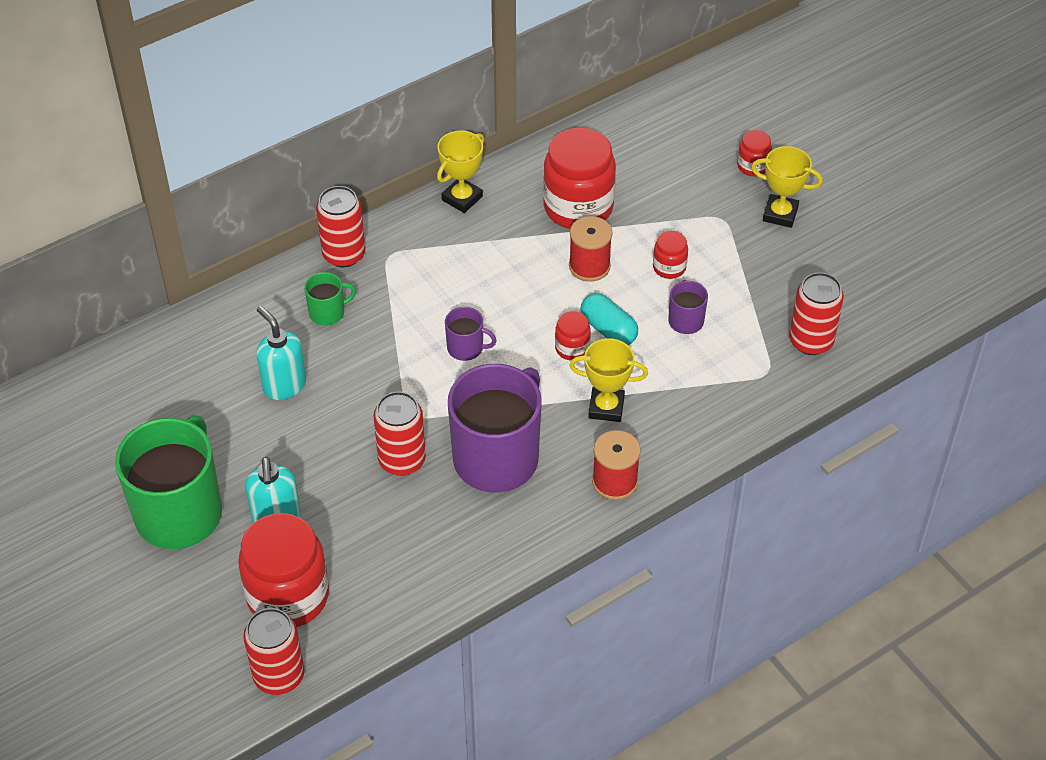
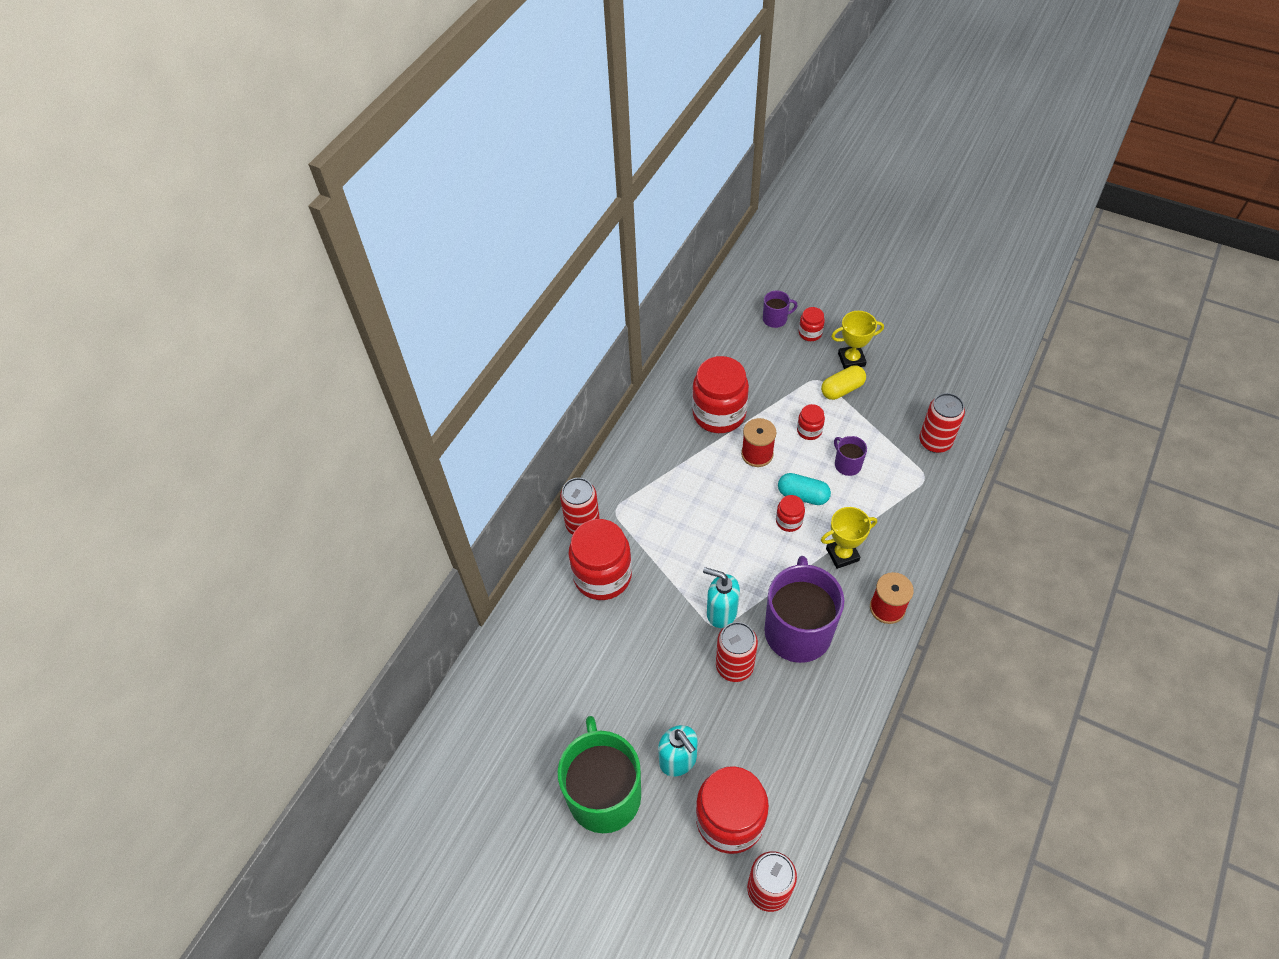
camera: 25 degrees left, 5 degrees up
(284, 385) = (610, 649): turquoise soap dispenser -> turquoise soap dispenser (721, 612)
(328, 312) = (602, 575): green mug -> red jar
(462, 198) = (636, 443): yellow trophy -> none
(466, 348) = (718, 556): purple mug -> purple mug (775, 319)
(743, 241) = (842, 389): none -> yellow capsule

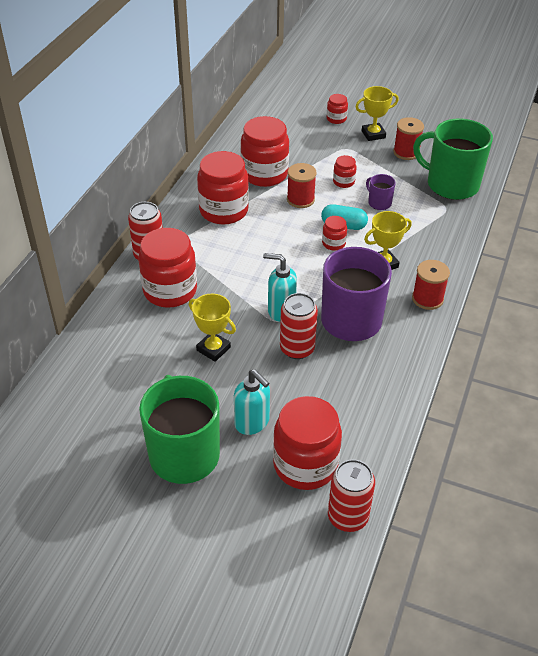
camera: 10 degrees left, 10 degrees down
(644, 659) = (213, 349): none -> yellow trophy
(669, 465) = (223, 210): none -> red jar
(775, 319) = (306, 111): purple mug -> none
(842, 389) = (368, 154): yellow capsule -> none
(887, 389) = (406, 152): none -> red spool
(935, 441) = (451, 184): red can -> green mug

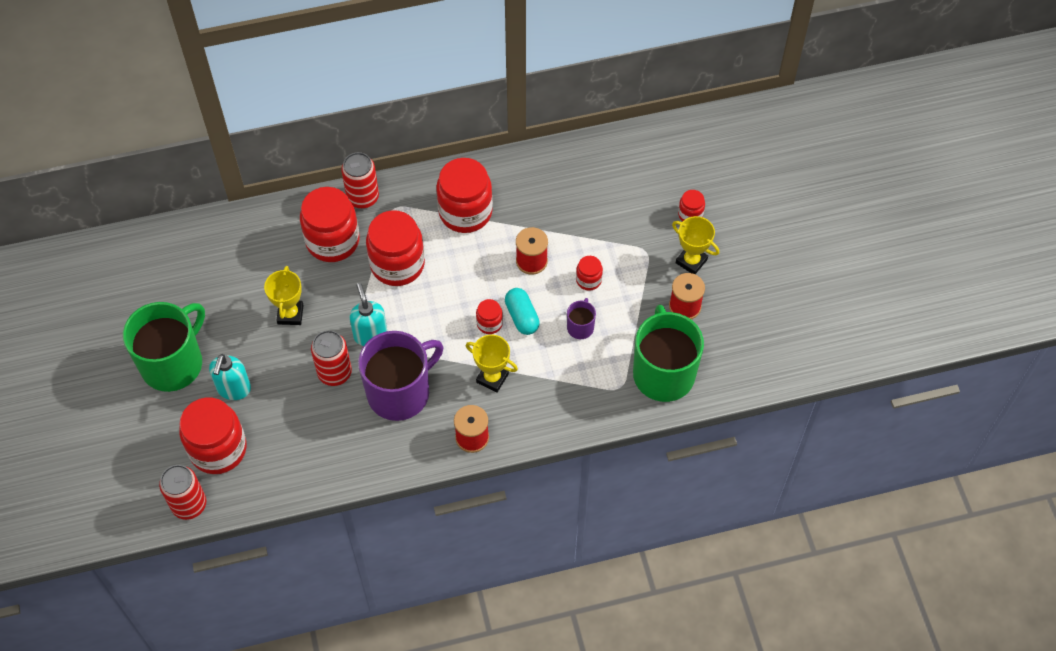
camera: 55 degrees right, 15 degrees up
(264, 174) = (545, 210): red jar -> red jar (397, 264)

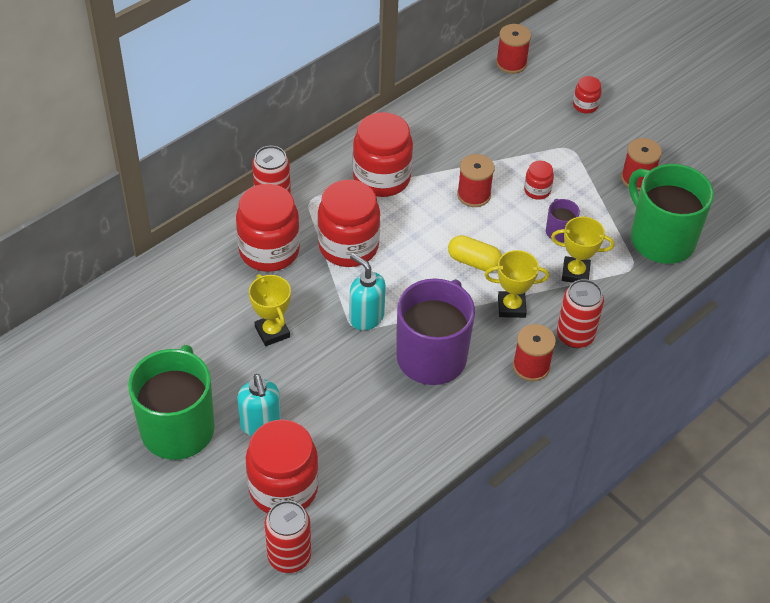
camera: 30 degrees left, 10 degrees down
(334, 372) = (355, 366): red can -> red can (575, 336)
(489, 323) = (474, 262): red jar -> yellow capsule
(522, 317) = (499, 244): turquoise capsule -> none
(653, 144) = (511, 63): none -> red spool
(691, 261) = (615, 141): yellow trophy -> yellow trophy (575, 273)

